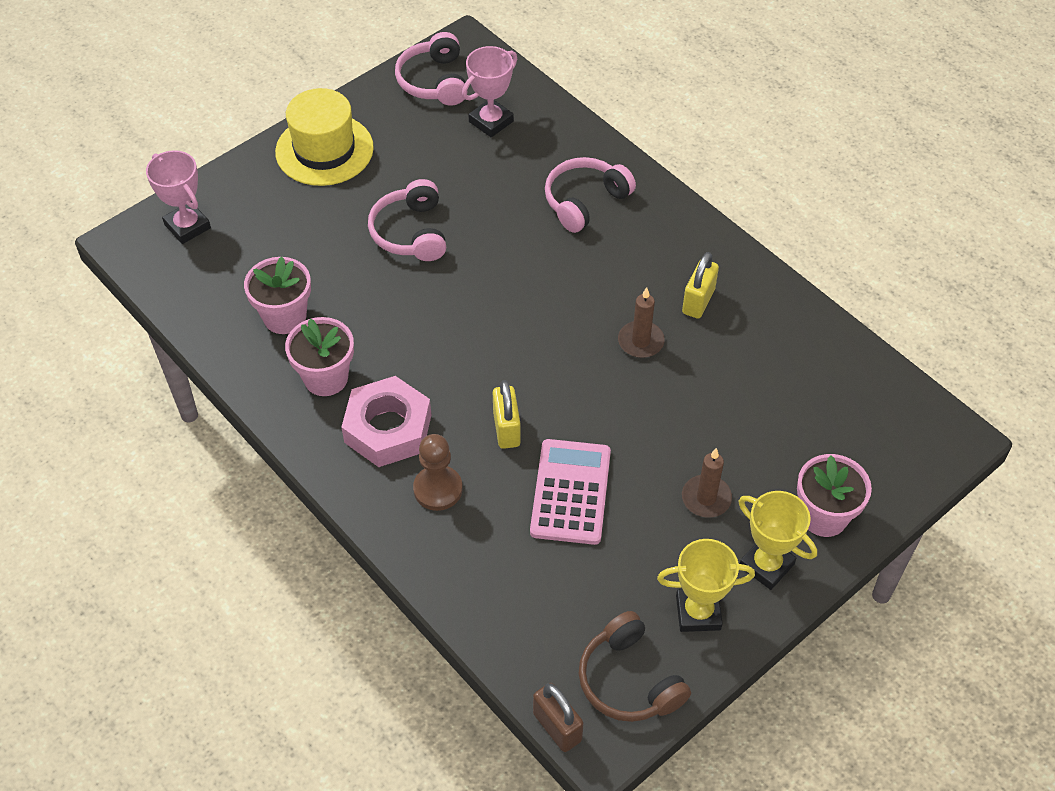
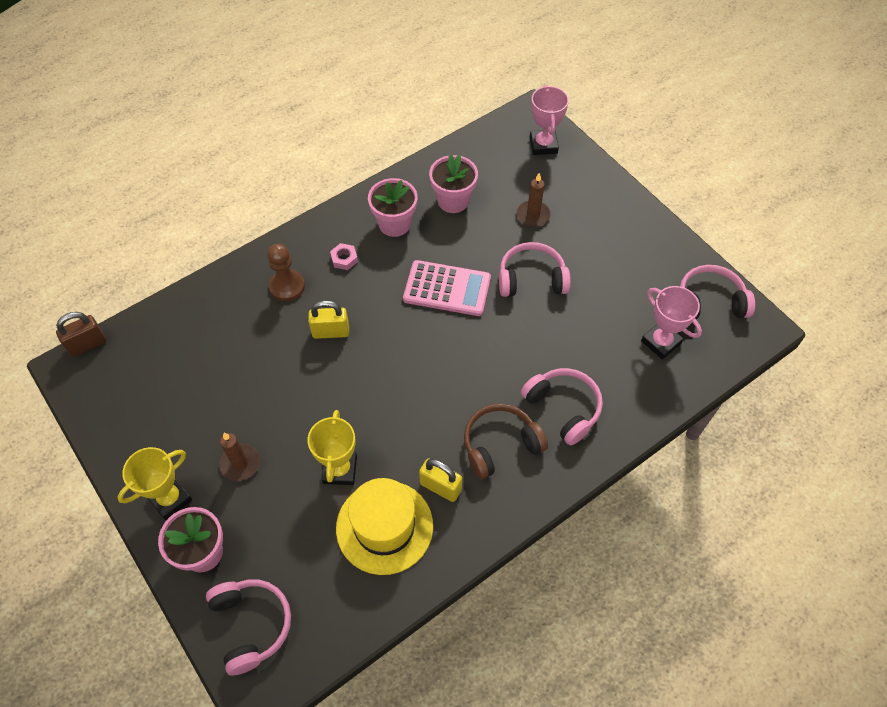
camera: 95 degrees right, 5 degrees up
(187, 226) = (543, 145): pink trophy -> pink trophy turned 60 degrees counterclockwise
(324, 150) = (623, 224): yellow hat -> yellow hat (384, 527)
(388, 429) = (344, 259): pink nut -> pink nut, size x0.43
(570, 492) = (266, 369): pink calculator -> pink calculator (447, 289)
(629, 680) = (106, 391): brown headphones -> brown headphones (500, 445)
(640, 341) = (402, 434): brown candle -> brown candle (533, 215)
(698, 612) = (144, 443): yellow trophy -> yellow trophy (340, 470)
(891, 454) = (251, 625): none -> pink headphones

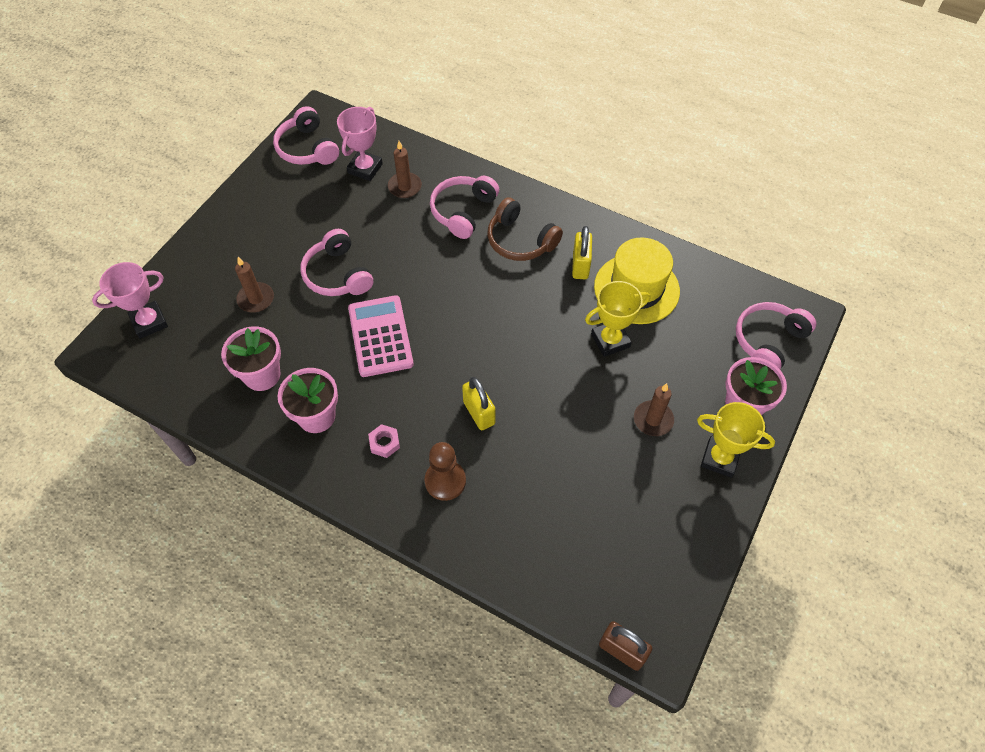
camera: 115 degrees left, 0 degrees up
(620, 368) = (405, 187): none -> brown candle

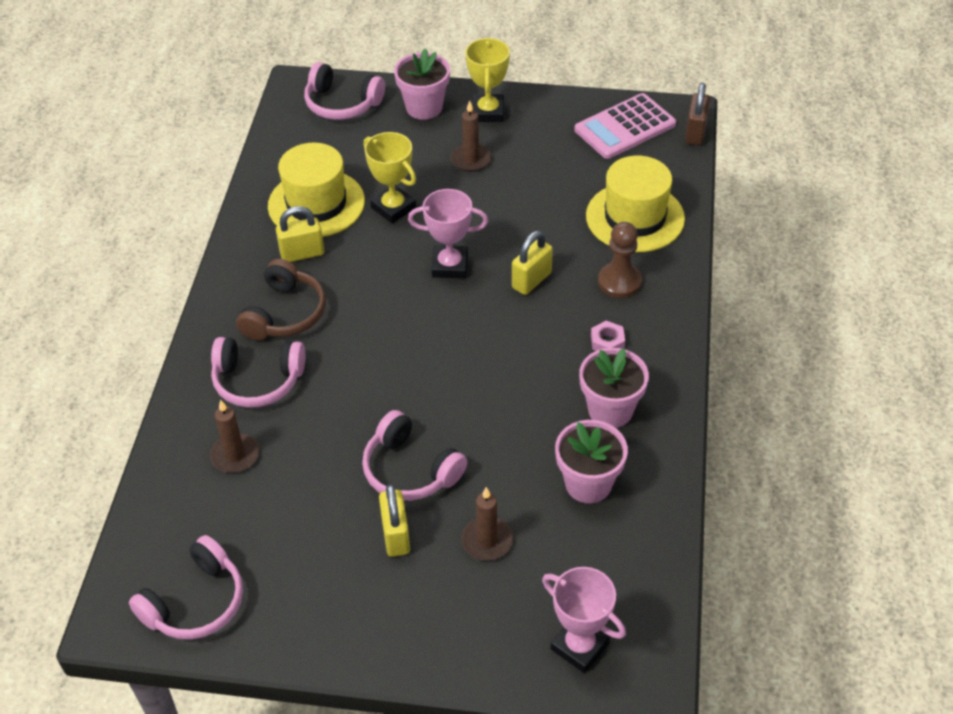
camera: 110 degrees left, 10 degrees down
(291, 252) = (396, 535): none -> yellow padlock
(338, 274) = (410, 470): pink headphones -> pink headphones turned 90 degrees clockwise
(365, 168) = (215, 513): pink trophy -> pink trophy (450, 265)
(380, 336) = (480, 393): pink calculator -> pink calculator (625, 127)
(519, 530) = (635, 217): none -> yellow hat

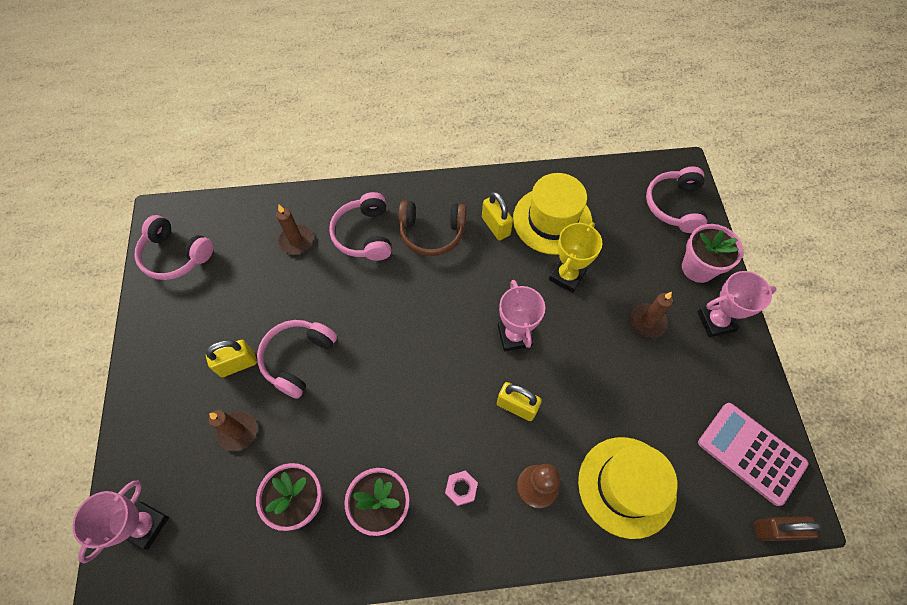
camera: 75 degrees right, 15 degrees up
(488, 112) = (716, 321): yellow trophy -> pink trophy

